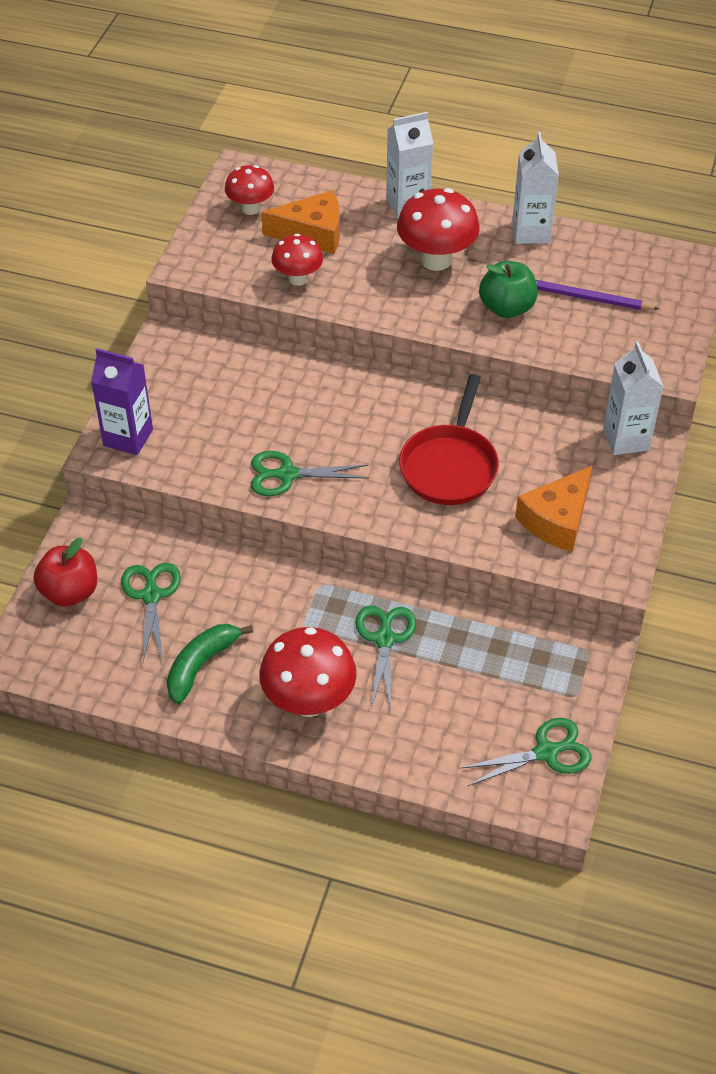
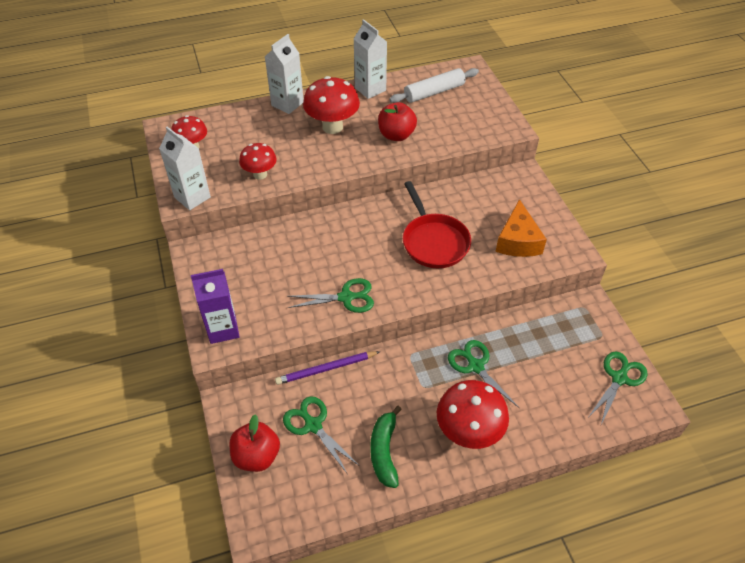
camera: 35 degrees left, 0 degrees up
(287, 475) = (346, 297): green scissors -> green scissors turned 150 degrees counterclockwise
(312, 233) = (245, 144): orange cheese -> none
(506, 308) = (396, 135): green apple -> red apple
(586, 298) = (433, 110): purple pencil -> purple pencil (326, 369)
(612, 274) = (434, 92): none -> white rolling pin
(626, 439) = (509, 178): white carton -> white carton (192, 197)

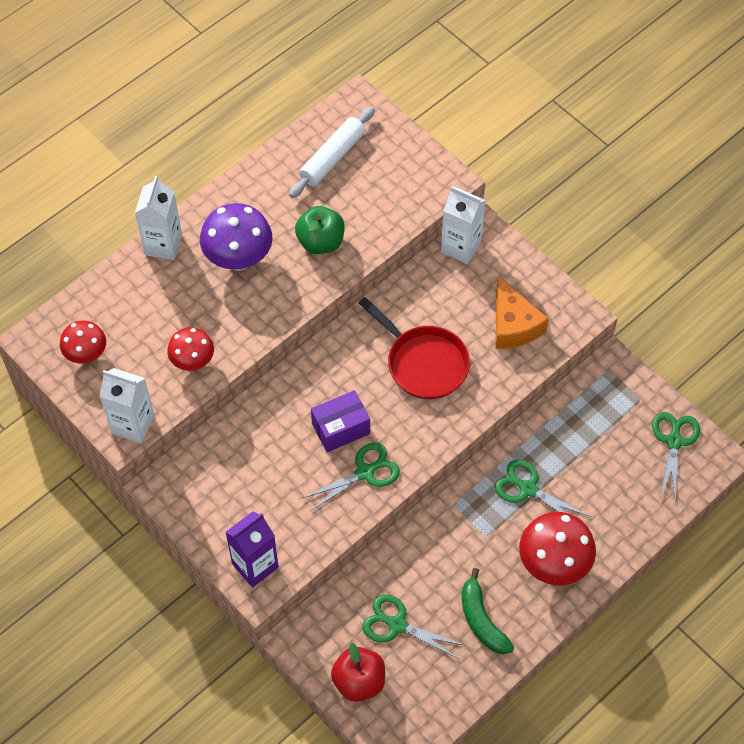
camera: 25 degrees left, 10 degrees up
(326, 369) = (377, 558): purple pencil -> none
(332, 127) = (238, 259): red mushroom -> purple mushroom
(345, 262) = (341, 428): none -> purple box
(370, 89) = (252, 182): white carton -> white carton (460, 247)
(396, 135) = (320, 242): red apple -> green apple

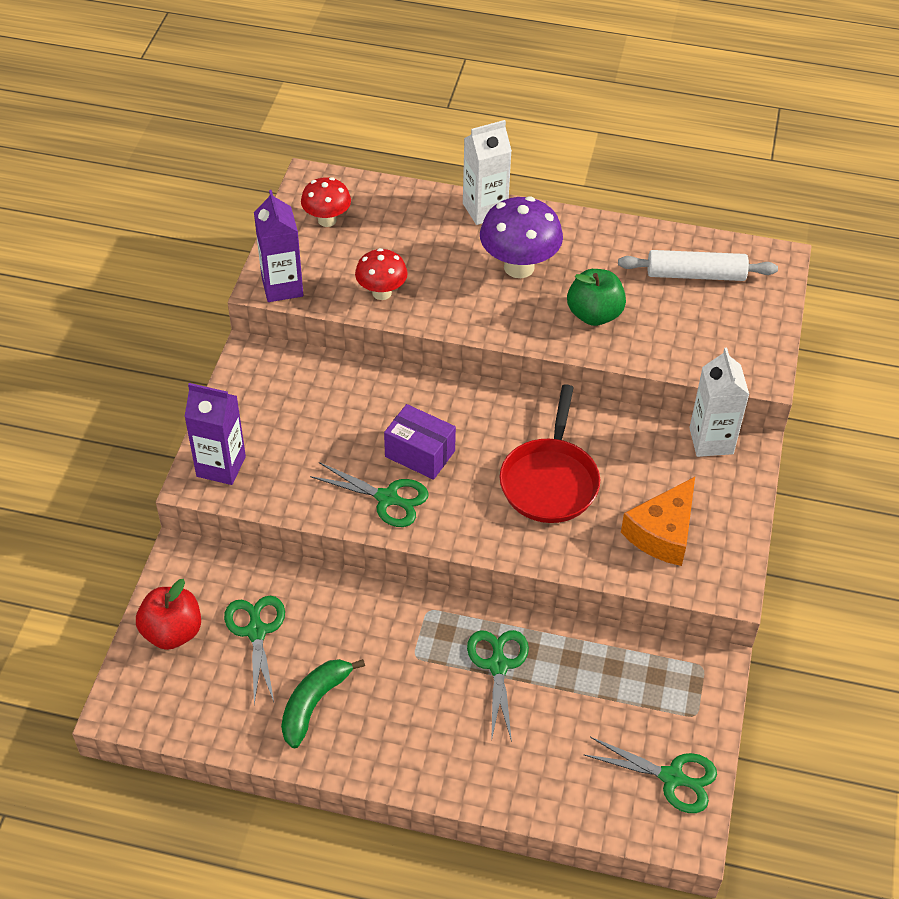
camera: 55 degrees right, 10 degrees down
(133, 424) = (282, 287): white carton -> purple carton
(553, 564) = (427, 737): red mushroom -> none
(674, 441) = (672, 777): green scissors -> green scissors turned 45 degrees clockwise

